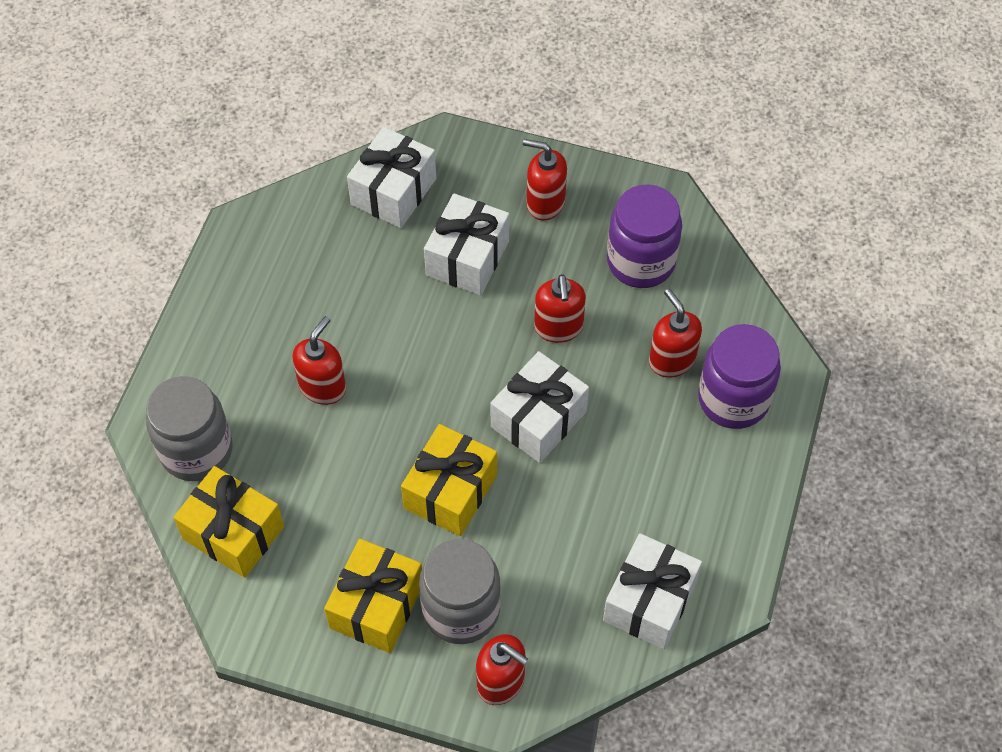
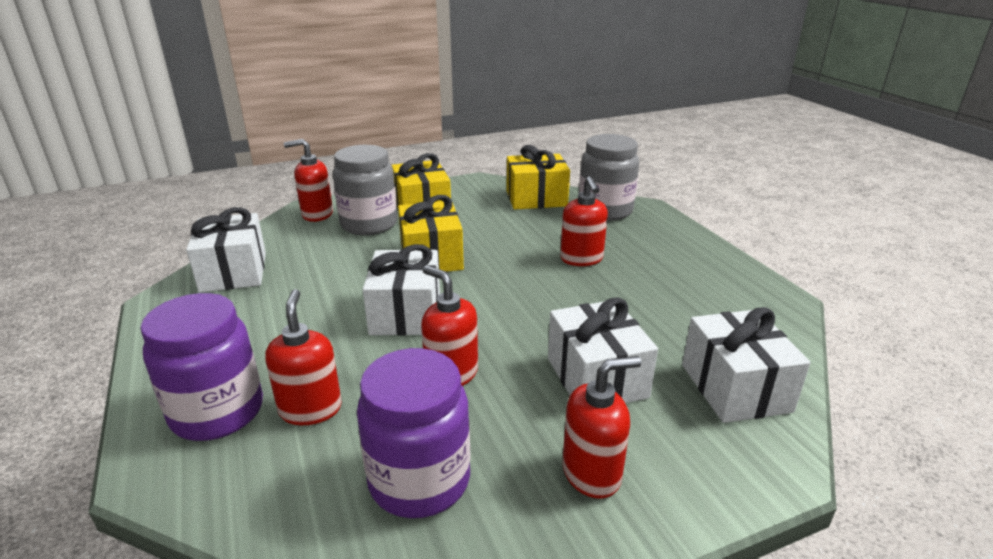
camera: 140 degrees right, 30 degrees down
(671, 360) = (310, 409): red soap dispenser -> red soap dispenser turned 120 degrees counterclockwise

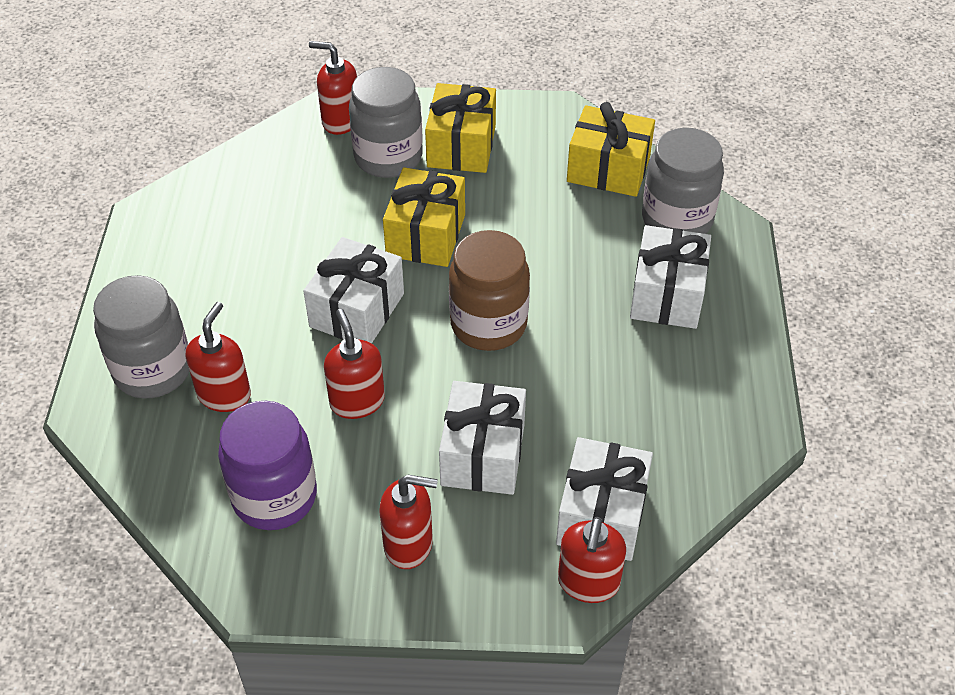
camera: 25 degrees right, 20 degrees up
(217, 412) = (153, 370): purple jar -> grey jar
(234, 272) = (222, 193): white gift -> white gift (667, 295)
(524, 293) = (488, 324): none -> brown jar
(581, 259) = (585, 294): red soap dispenser -> red soap dispenser (588, 583)

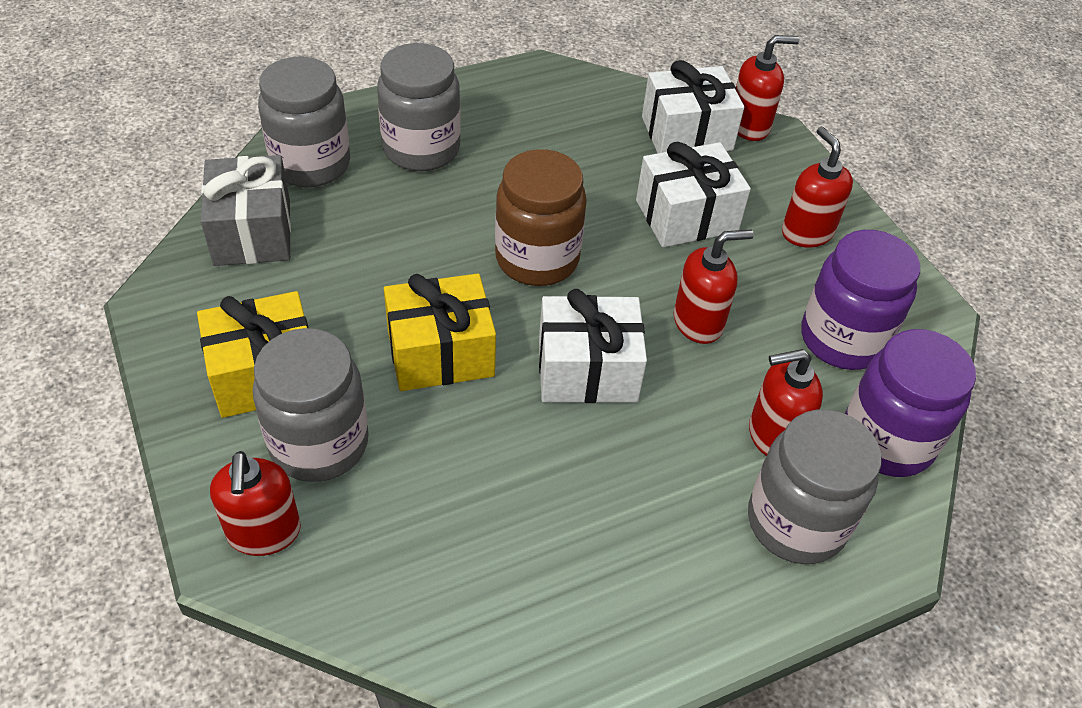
camera: 120 degrees left, 0 degrees up
(167, 466) = (886, 440): none -> purple jar
(357, 401) = (698, 322): red soap dispenser -> red soap dispenser turned 150 degrees counterclockwise
(608, 169) = (252, 232): yellow gift -> grey gift
(667, 295) = (421, 149): white gift -> grey jar

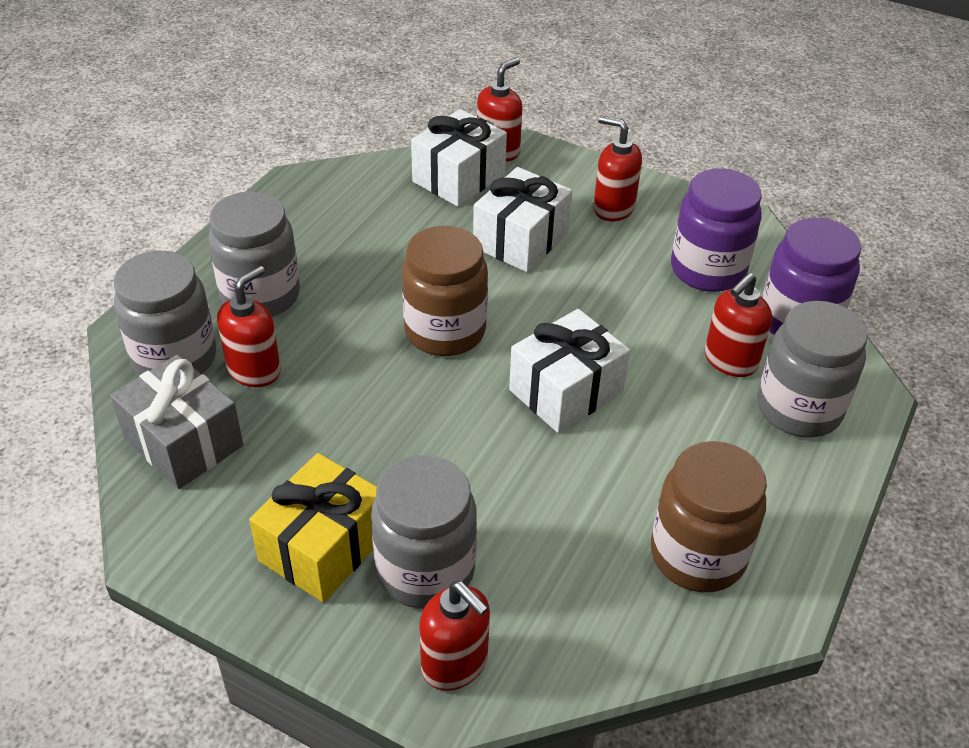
camera: 35 degrees left, 5 degrees down
(440, 353) = (446, 444): yellow gift -> none
(553, 587) = (697, 555): none -> brown jar
(698, 322) = (606, 312): red soap dispenser -> red soap dispenser (254, 370)

